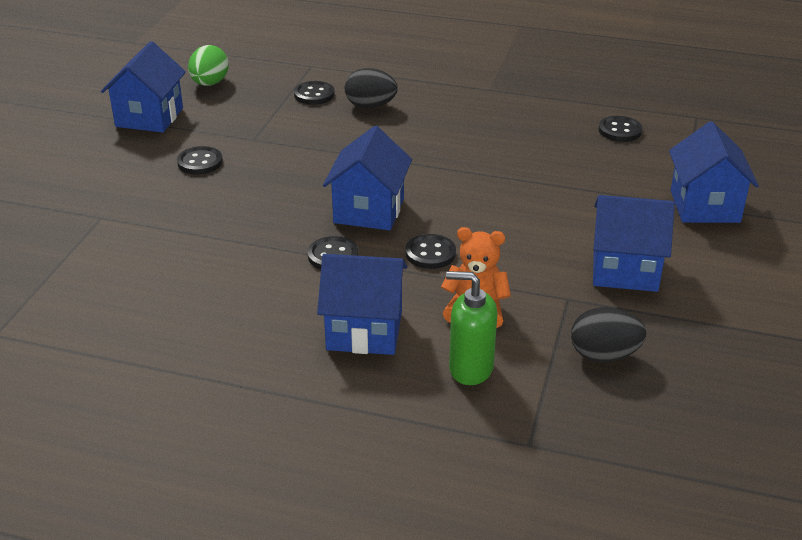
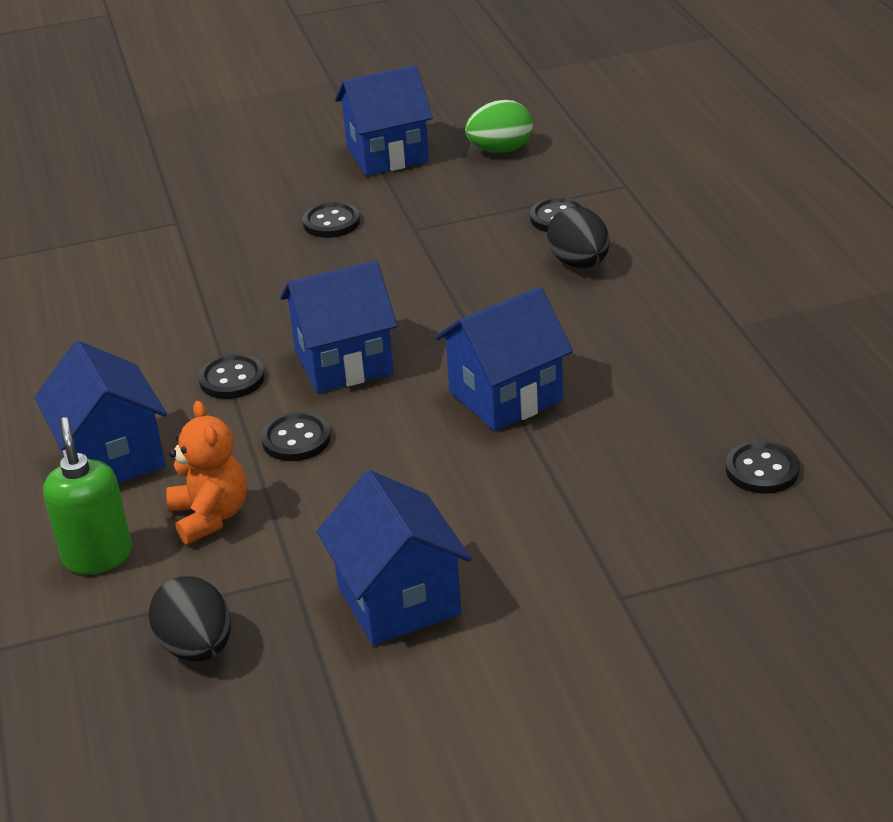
camera: 60 degrees right, 0 degrees up
(704, 206) = (635, 618): blue house -> blue house (506, 396)

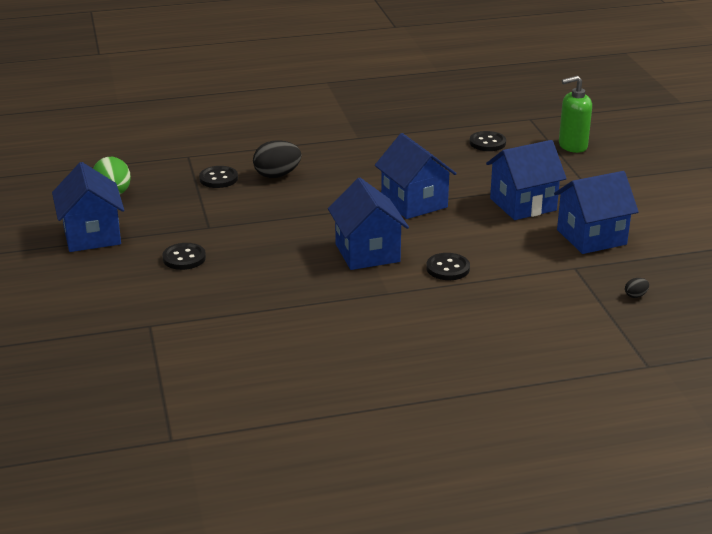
camera: 90 degrees left, 5 degrees down
(97, 556) = (560, 334): green soap dispenser -> green soap dispenser (572, 146)
(112, 458) = (460, 335): blue house -> blue house (523, 204)
(197, 647) = (635, 295): black egg -> black egg, size x0.45
(210, 516) = (522, 295): orange teddy bear -> none
(232, 379) = (377, 293): black button -> none

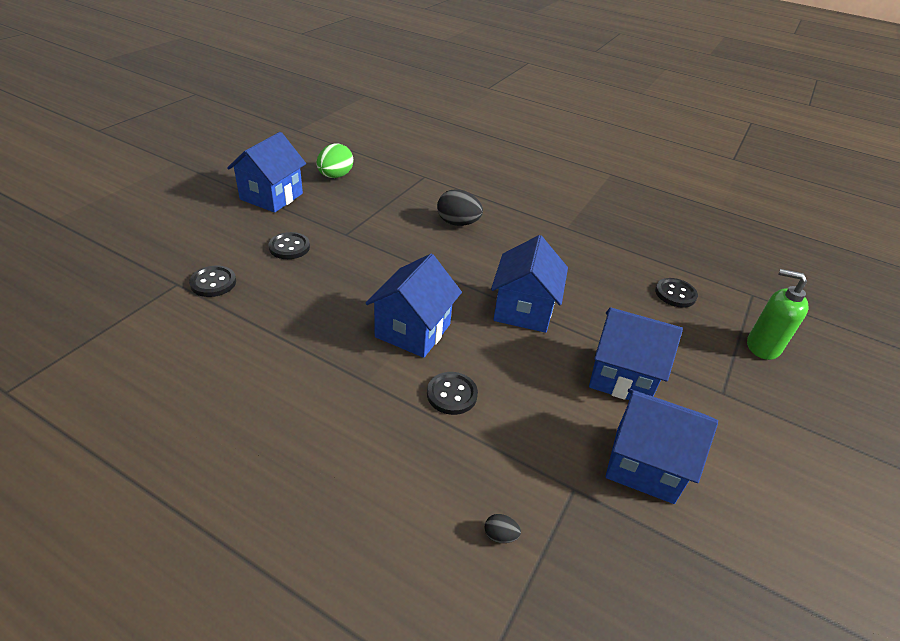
camera: 40 degrees right, 10 degrees up
(218, 178) = (415, 203): black button -> black button (213, 283)
(635, 295) = (593, 585): black egg -> black egg (500, 535)

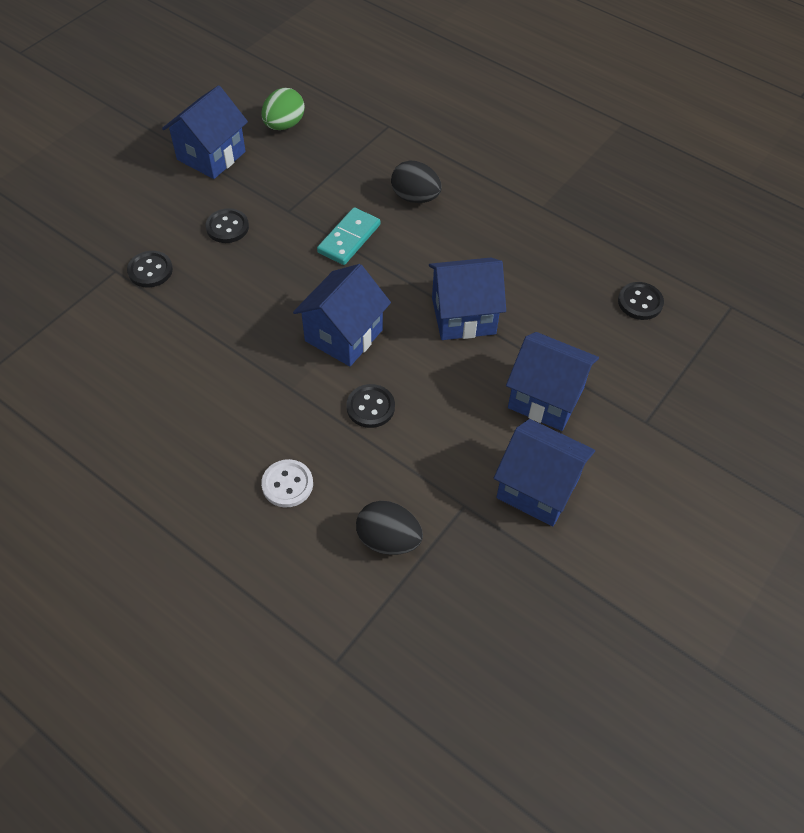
camera: 10 degrees right, 15 degrees up
(373, 481) = (287, 484): none -> white button
(405, 253) = (349, 238): none -> turquoise domino
(500, 535) = (388, 539): black egg -> black egg, size x2.20
(523, 310) = (463, 316): blue house -> blue house turned 60 degrees clockwise
(762, 346) = (713, 372): green soap dispenser -> none

